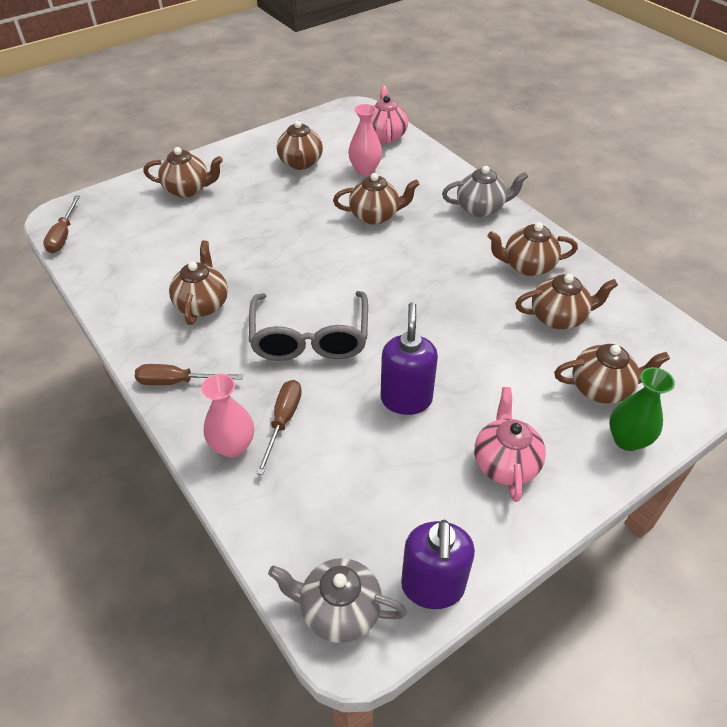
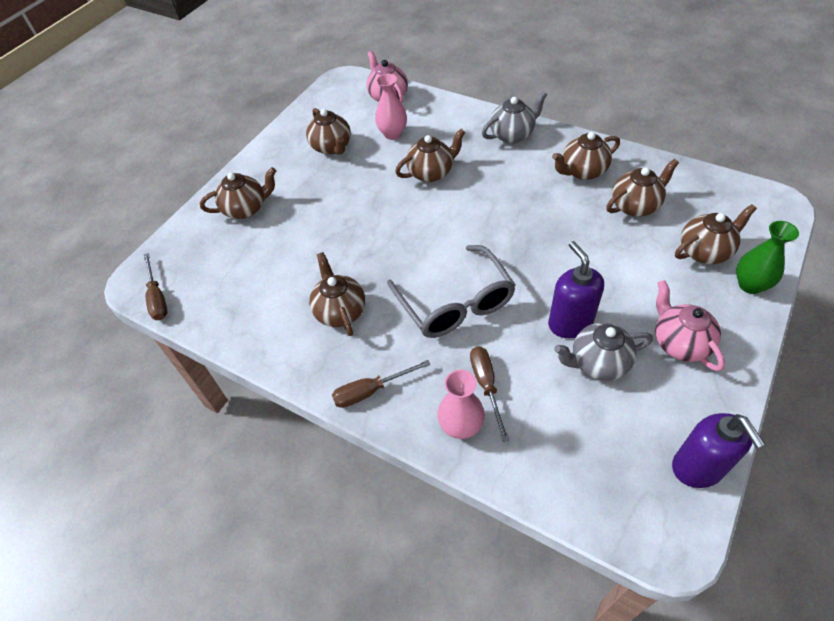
camera: 20 degrees left, 5 degrees up
(339, 610) = (644, 522): grey teapot -> grey teapot (598, 363)

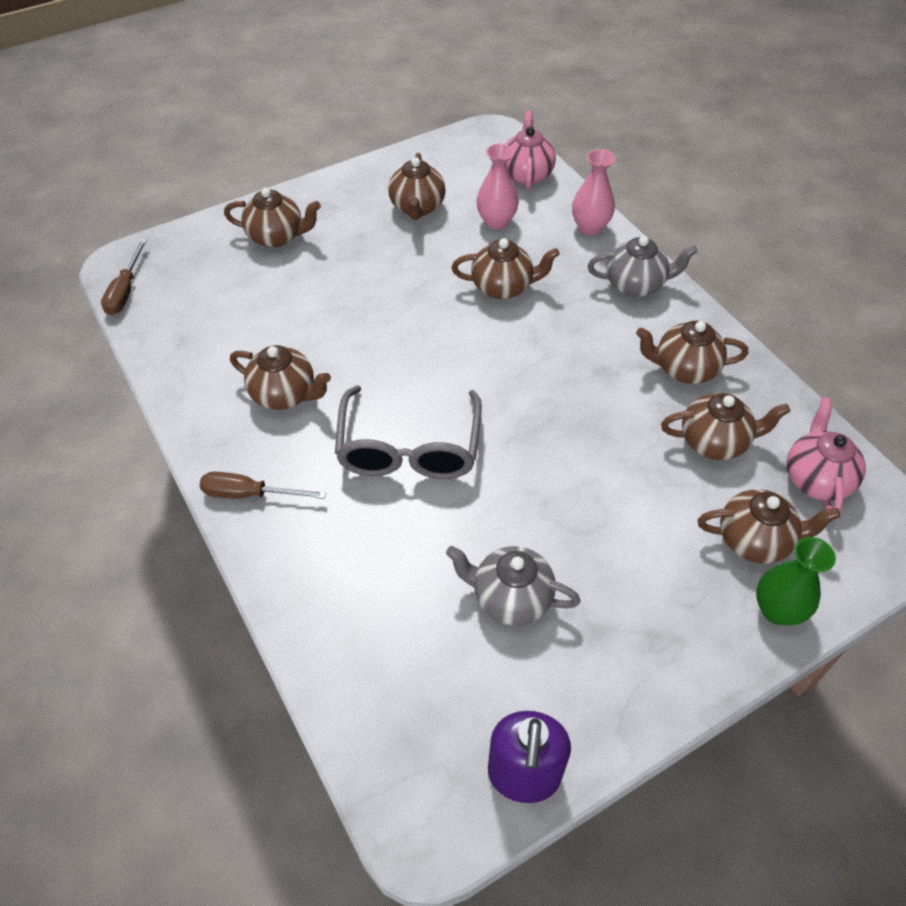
camera: 25 degrees right, 0 degrees up
(340, 311) = (284, 394): brown teapot -> brown teapot turned 105 degrees clockwise
(461, 426) = (308, 581): pink vase -> pink vase (590, 227)
(486, 386) = (368, 554): brown screwdriver -> none
(570, 323) = (516, 537): purple soap dispenser -> none
(679, 343) = (626, 629): pink teapot -> pink teapot (816, 479)

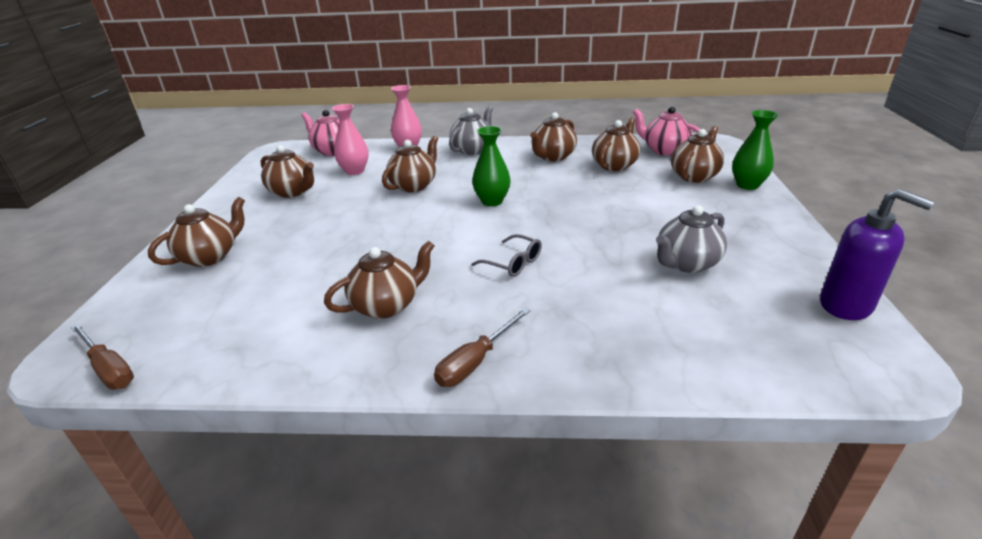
camera: 55 degrees left, 20 degrees down
(409, 449) = (513, 263): grey glasses -> grey glasses, size x0.49
(520, 369) = (492, 201): none -> green vase

